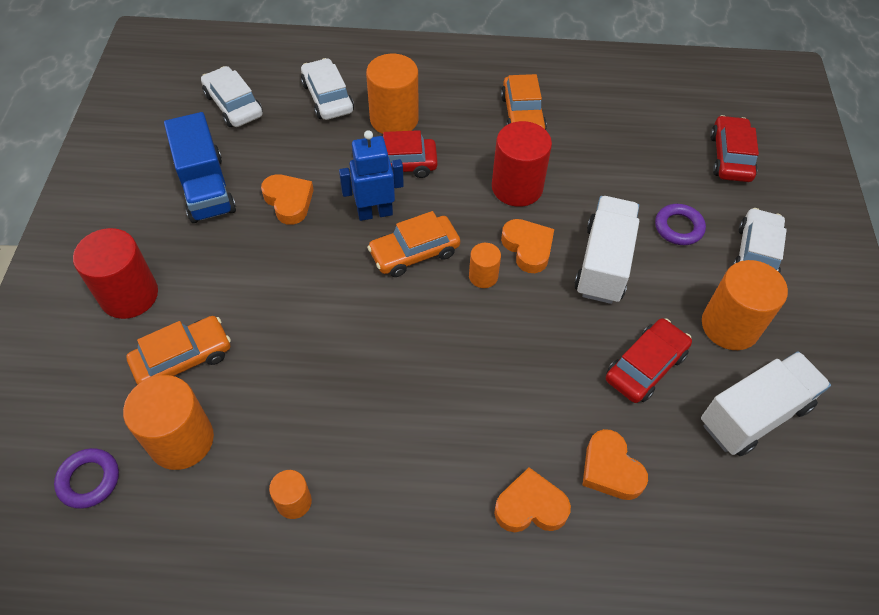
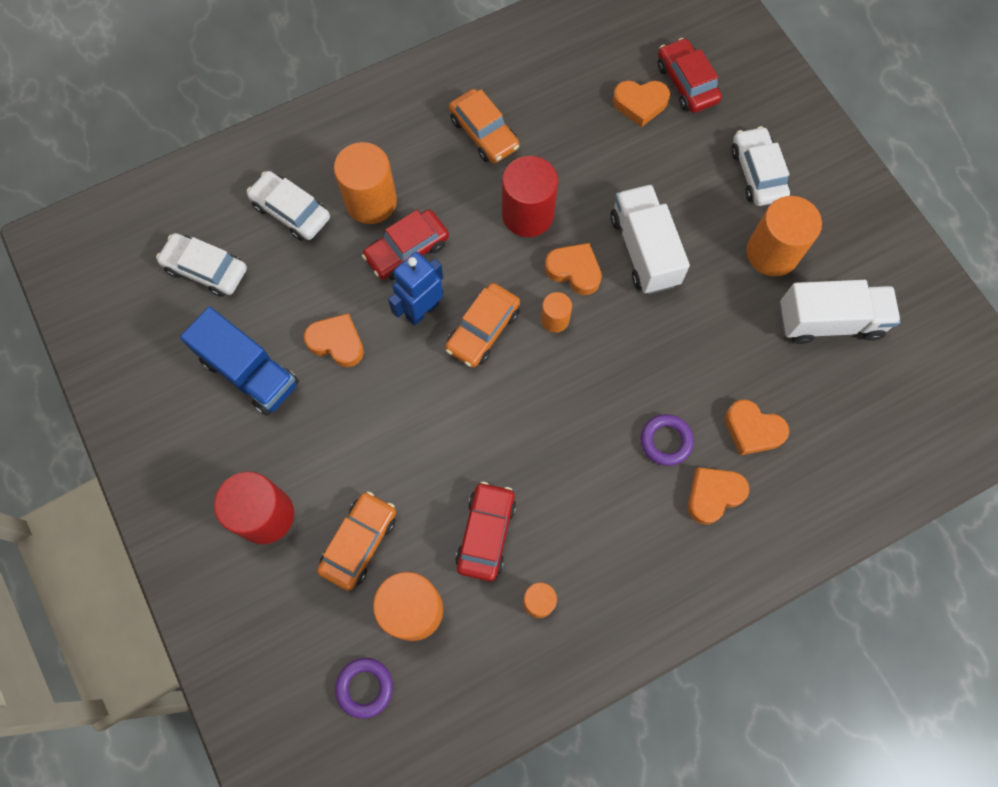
camera: 30 degrees left, 15 degrees up
(645, 366) = (729, 327): red car -> red car (486, 533)
(676, 153) = (640, 104): none -> orange heart
(678, 227) = (683, 180): purple ring -> purple ring (665, 441)
(754, 415) = (829, 321): white truck -> white truck turned 60 degrees clockwise

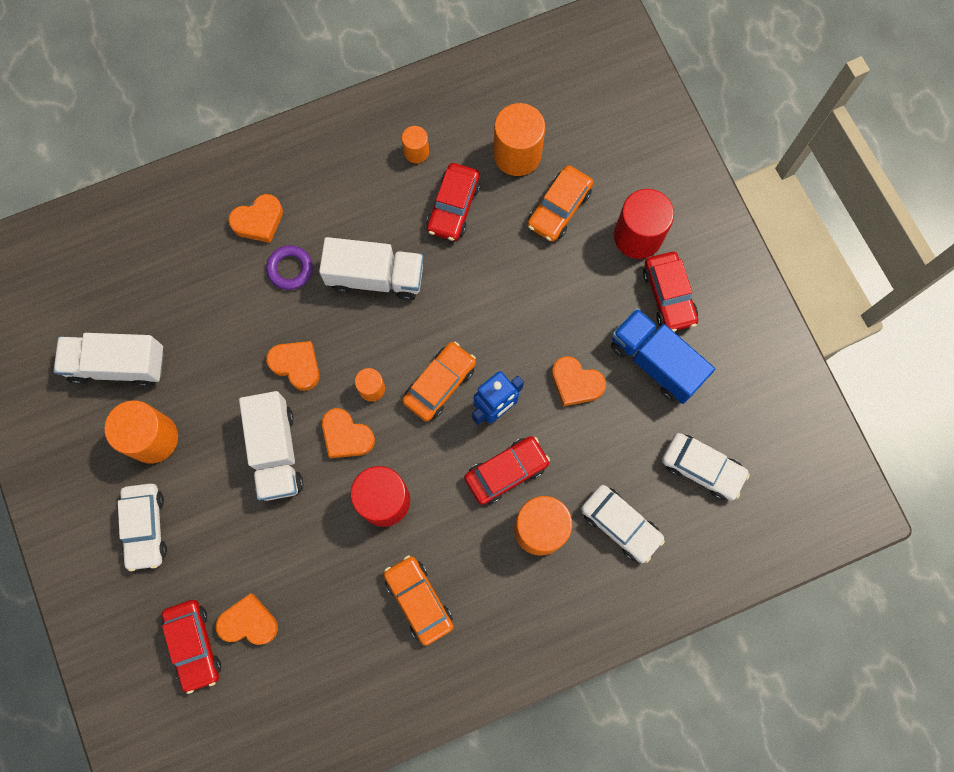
camera: 175 degrees left, 5 degrees up
(232, 447) = (669, 295): none -> red car
(365, 687) = (557, 103): purple ring -> none
(567, 440) = (375, 277): none -> white truck
(752, 430) = (212, 272): orange heart -> orange heart (296, 365)

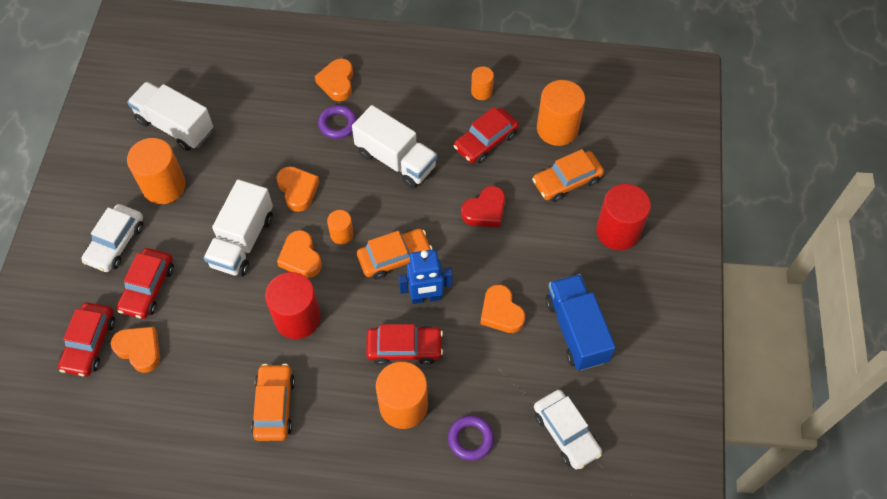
camera: 30 degrees right, 15 degrees down
(258, 221) = (337, 82): orange heart -> orange heart turned 90 degrees clockwise
(498, 284) = (485, 211): none -> red heart
(620, 524) = (470, 439): white car -> purple ring
(669, 295) = (617, 286): red car -> red car (148, 288)

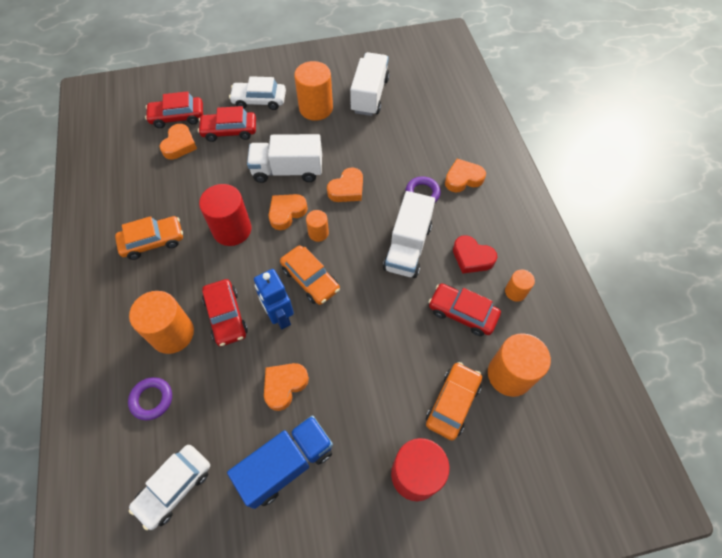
camera: 70 degrees right, 0 degrees up
(485, 211) = (386, 337): red heart -> red heart (472, 257)
(567, 181) = (452, 403): orange car -> orange car turned 75 degrees clockwise

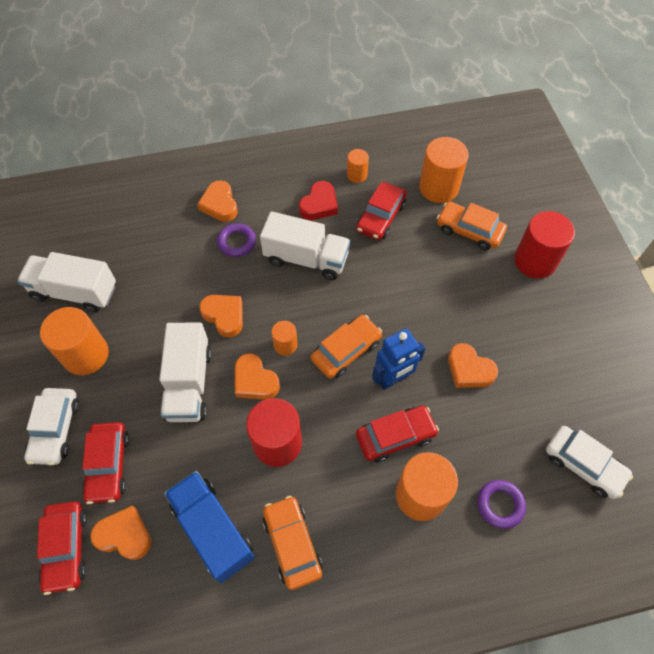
camera: 90 degrees left, 0 degrees up
(286, 464) = (544, 363): blue truck -> blue truck (213, 530)

